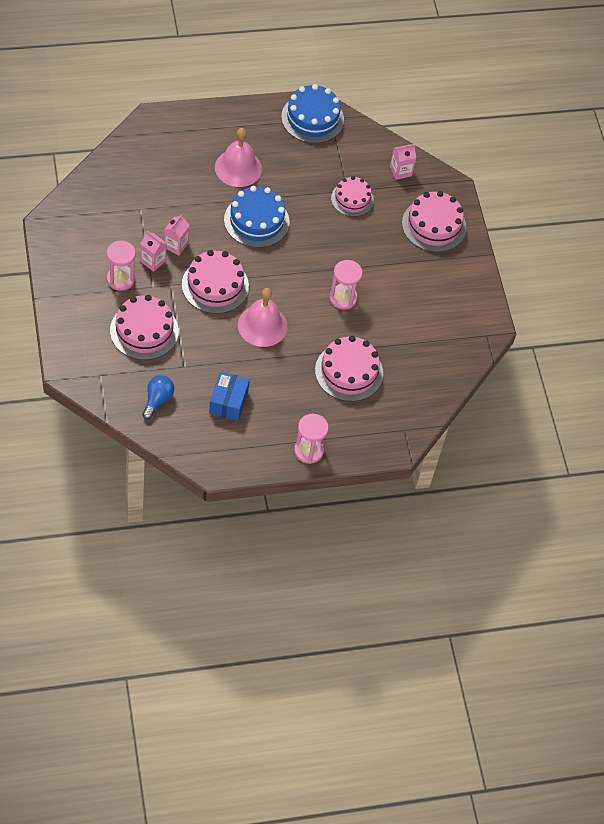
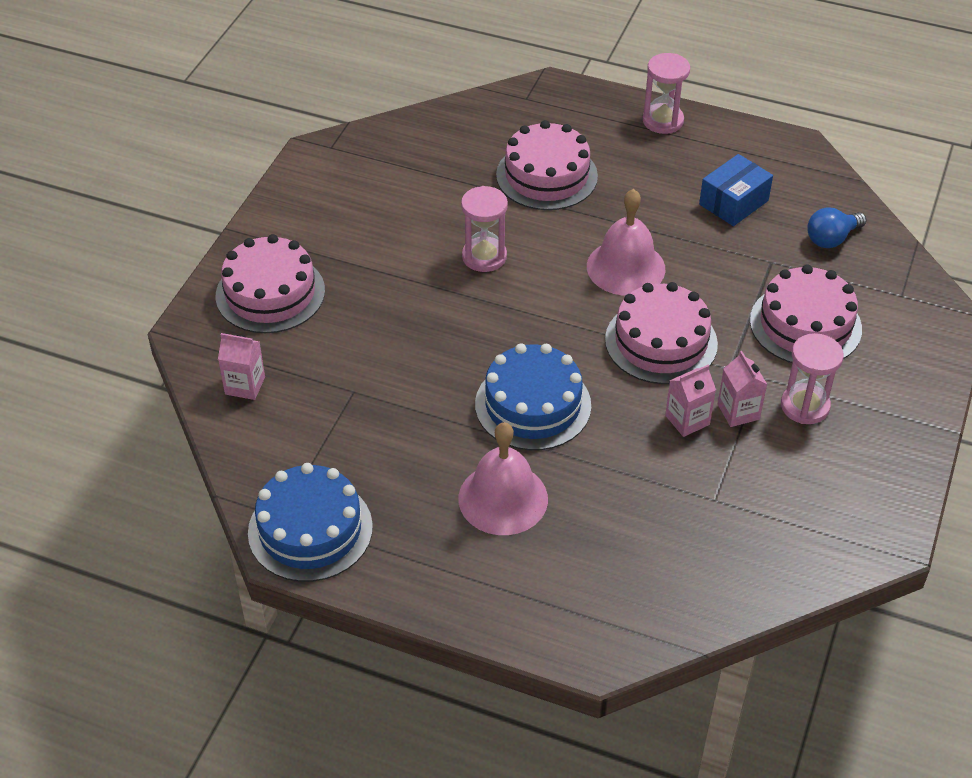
camera: 140 degrees left, 10 degrees down
(352, 199) = (357, 376): pink cake -> none

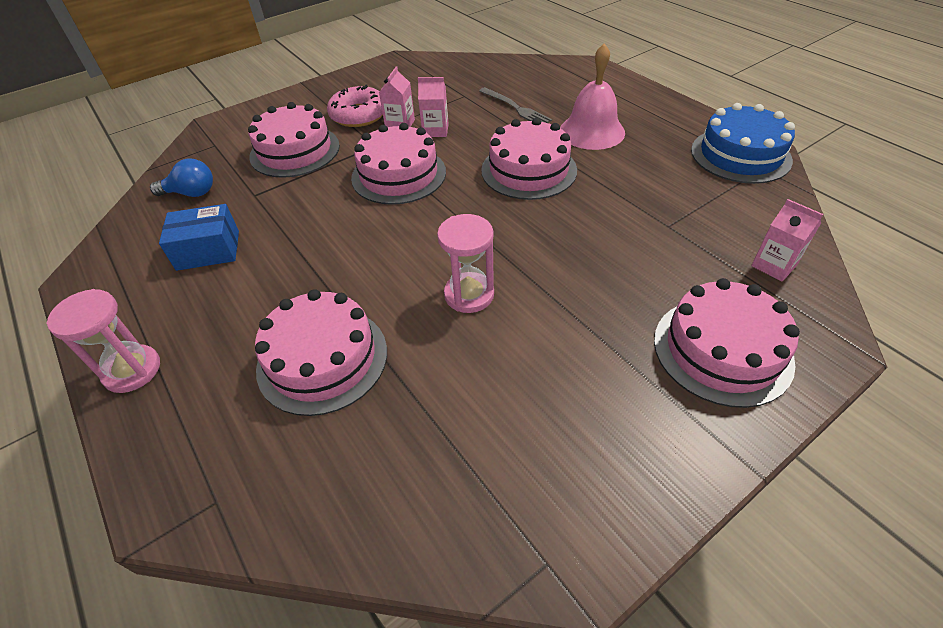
camera: 145 degrees left, 0 degrees up
(533, 405) = (528, 170): blue cake -> pink cake
(625, 267) = (360, 234): pink bell -> none
(627, 503) = (515, 108): none -> grey fork
(805, 406) = (359, 115): pink hourglass -> pink donut

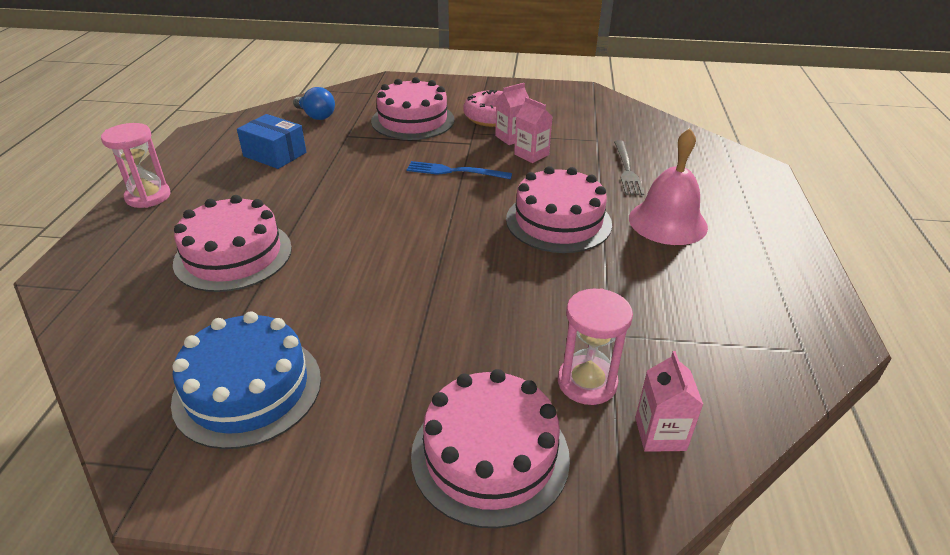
camera: 40 degrees right, 10 degrees down
(399, 175) = (455, 171): pink cake -> blue fork
(469, 294) = (372, 278): pink hourglass -> pink hourglass (587, 382)
(740, 155) = (798, 325): blue cake -> blue cake (248, 389)

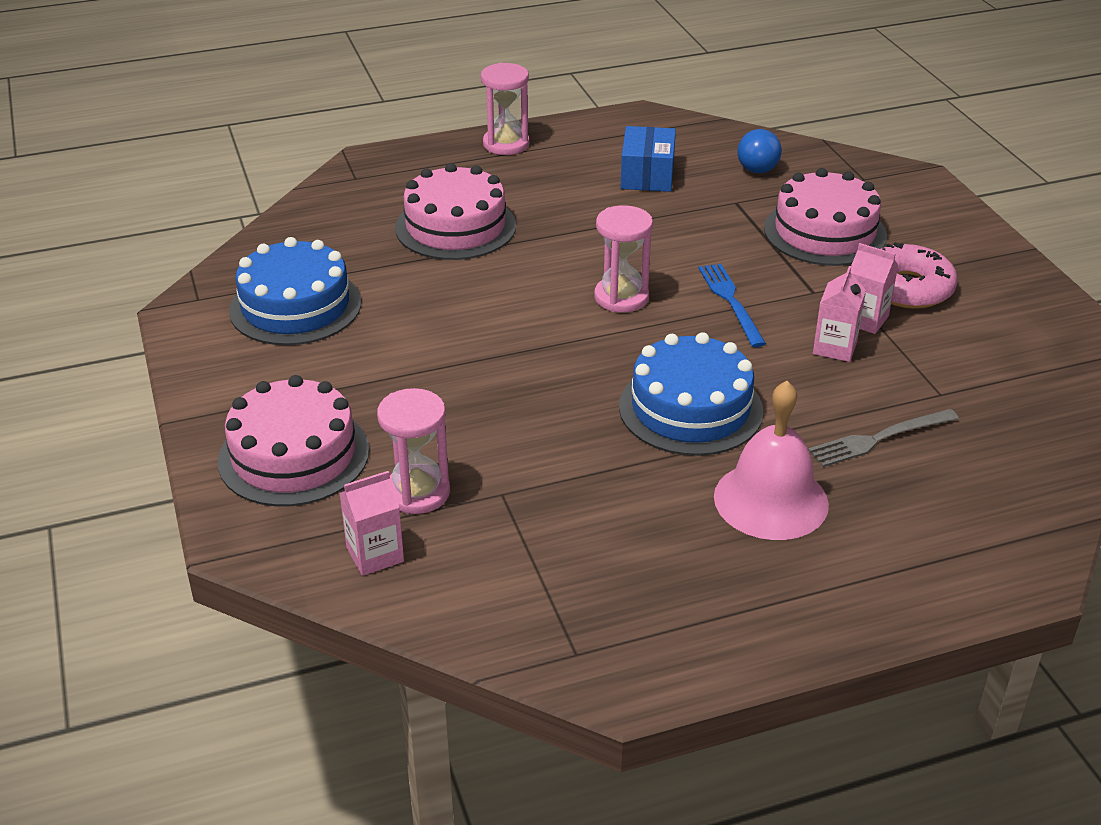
camera: 65 degrees right, 0 degrees up
(411, 209) = (621, 297): none -> pink hourglass
(558, 221) = (690, 408): pink cake -> blue cake

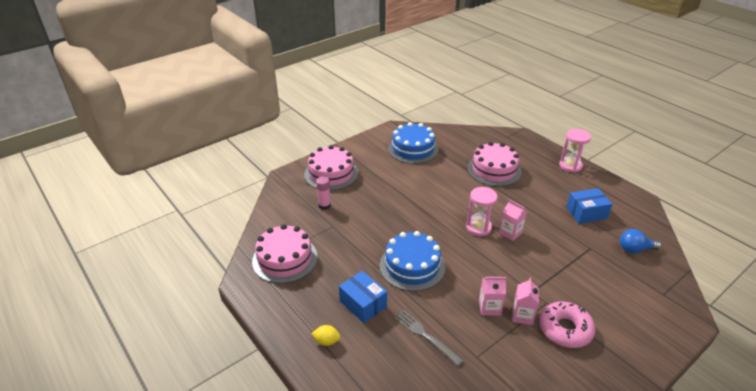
camera: 70 degrees right, 0 degrees up
(375, 554) = (289, 205): pink carton -> pink carton (510, 233)
(417, 492) = (324, 206): pink hourglass -> pink glue stick
(731, 301) = (501, 263): blue fork -> none
(771, 500) = (363, 304): pink bell -> blue box
(825, 232) = (592, 286): pink cake -> pink cake (285, 259)
(856, 573) = (326, 341): none -> yellow lemon

